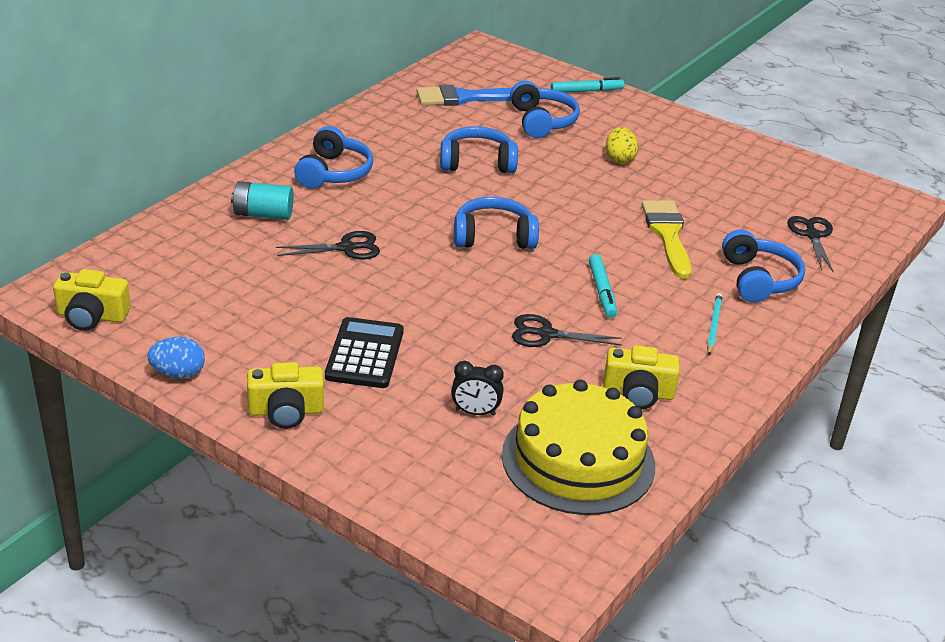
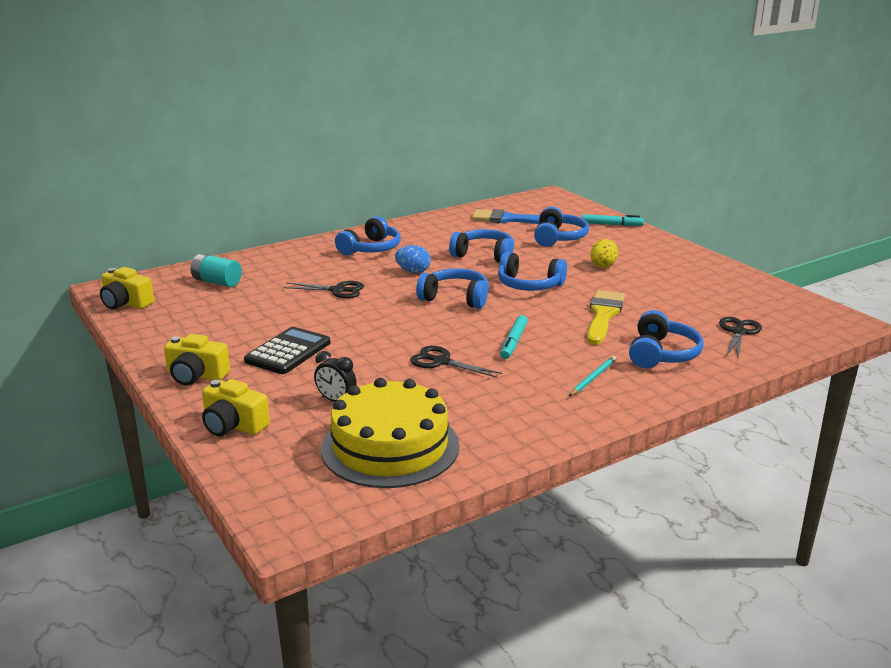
camera: 25 degrees right, 10 degrees down
(178, 374) = (146, 342): blue egg -> blue egg (413, 271)
(263, 214) = (297, 265): turquoise battery -> turquoise battery (217, 282)
(560, 203) = (529, 285): none -> blue headphones
(638, 393) = (484, 412): yellow camera -> yellow camera (233, 425)

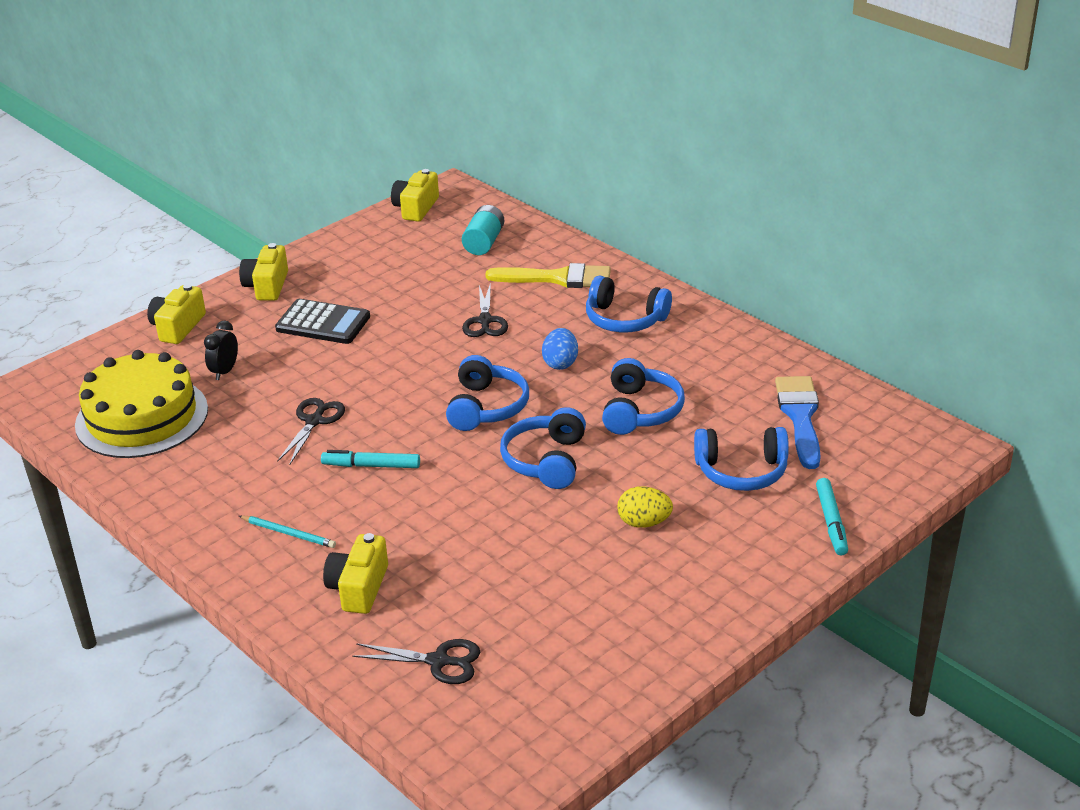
camera: 80 degrees right, 10 degrees up
(603, 315) = (466, 532): yellow brush -> yellow brush (557, 278)
(662, 354) = (358, 588): blue headphones -> yellow camera

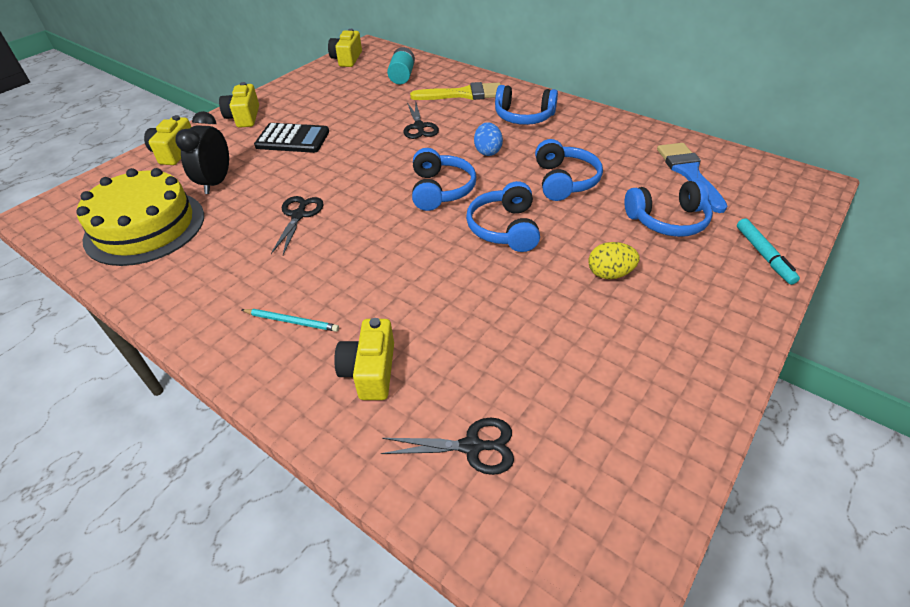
camera: 10 degrees left, 10 degrees up
(225, 371) = (216, 182): black clock -> black clock, size x1.56
(371, 466) = (356, 248): turquoise marker -> none

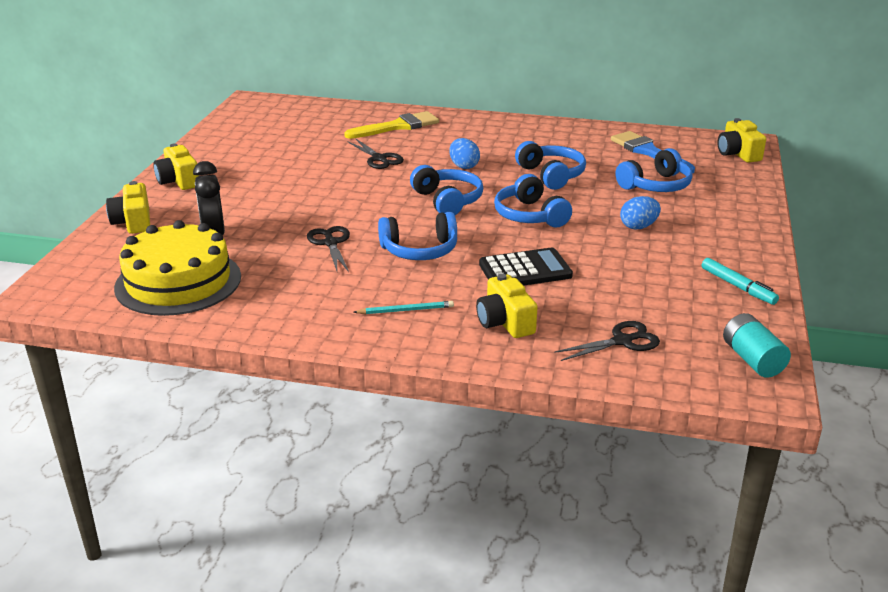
camera: 25 degrees left, 15 degrees down
(293, 139) = (256, 189): black calculator -> black calculator (525, 270)
(347, 59) = (239, 115): yellow camera -> yellow camera (738, 154)
(402, 76) = (317, 121): turquoise battery -> turquoise battery (752, 360)
(523, 117) = (473, 135): blue headphones -> blue headphones (420, 250)
(609, 274) = (638, 226): yellow egg -> blue egg
(763, 255) = (741, 193): turquoise marker -> turquoise marker (737, 286)

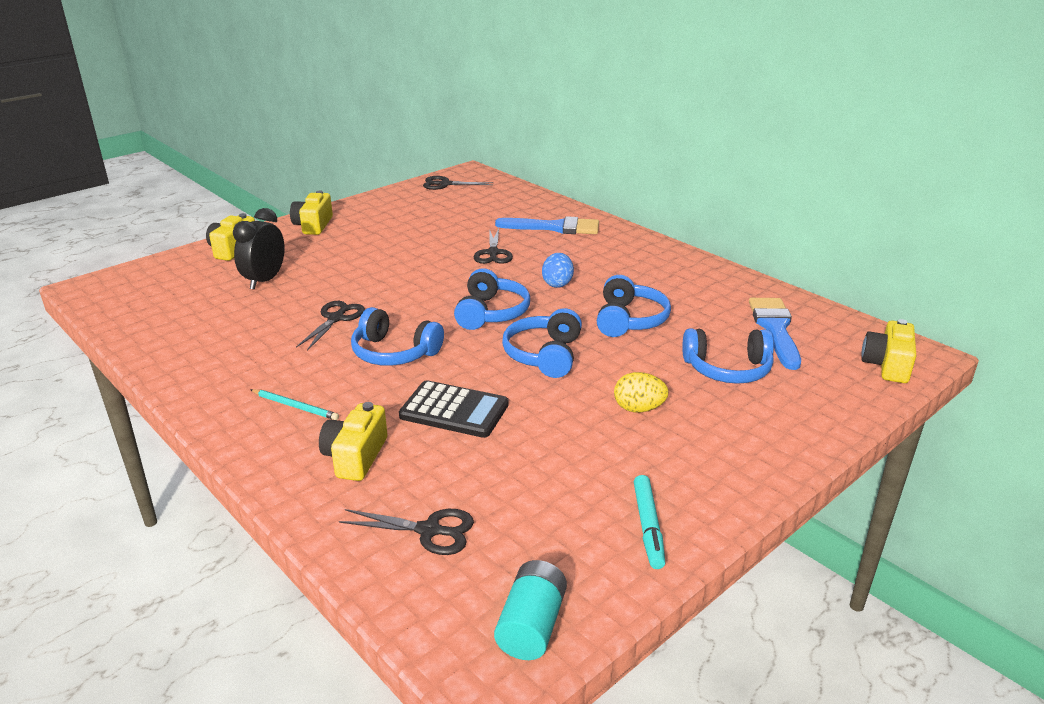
camera: 35 degrees right, 0 degrees up
(178, 282) = (183, 310): yellow cake -> none
(246, 116) = (445, 184): none -> black scissors
(397, 126) = (555, 227): yellow brush -> blue brush
(638, 226) = (638, 409): blue egg -> yellow egg

